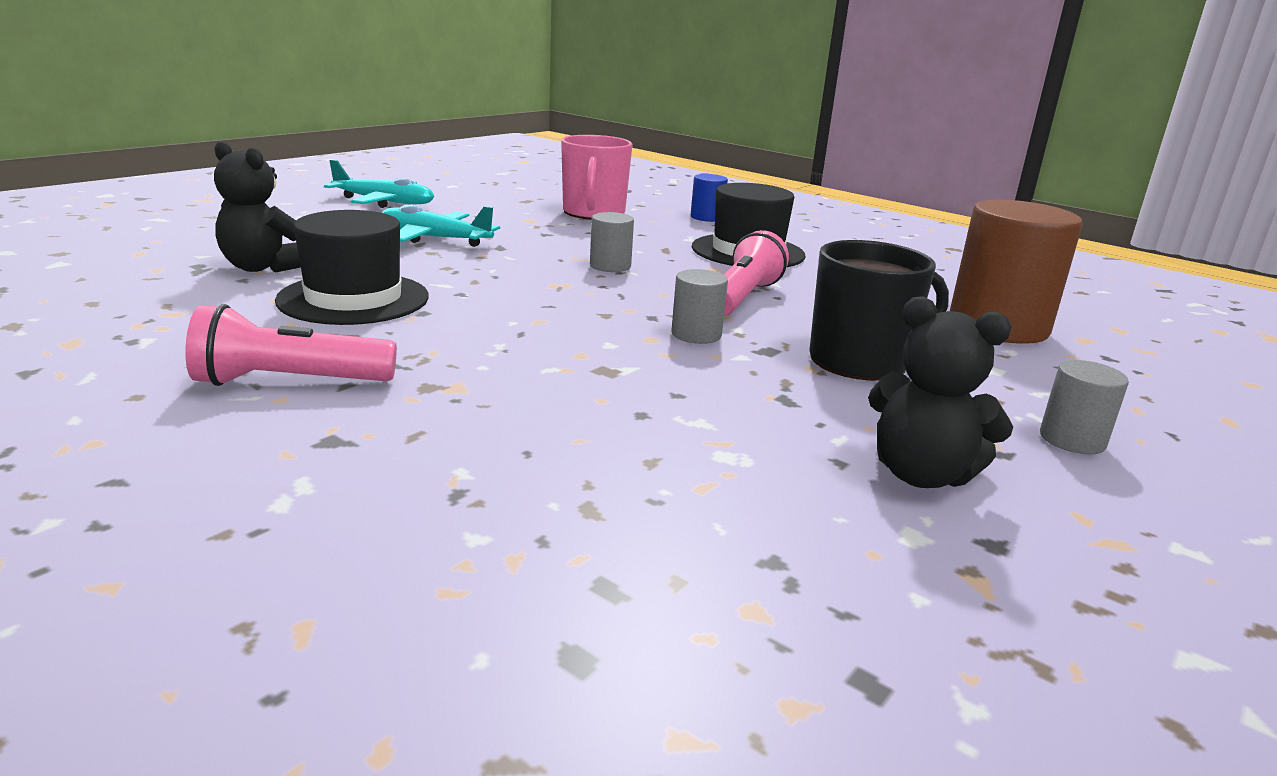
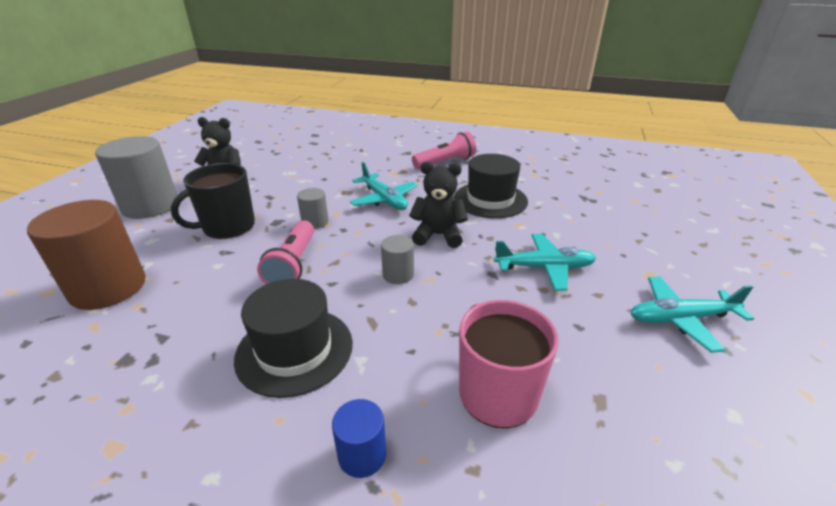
camera: 160 degrees right, 10 degrees up
(264, 267) = (565, 207): black teddy bear -> black teddy bear (438, 235)
(542, 340) = (384, 199): none -> turquoise plane
(1072, 440) = (150, 206): grey cylinder -> grey cylinder, size x2.09

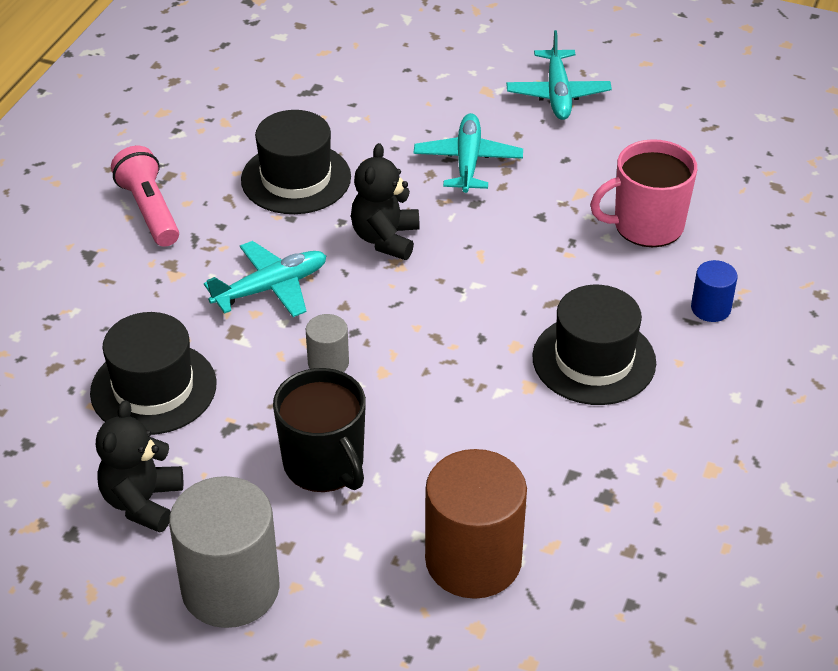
camera: 85 degrees left, 10 degrees up
(293, 265) = (438, 376): pink flashlight -> none
(305, 175) = (153, 388): none -> black hat
(398, 274) = (469, 279): grey cylinder -> none

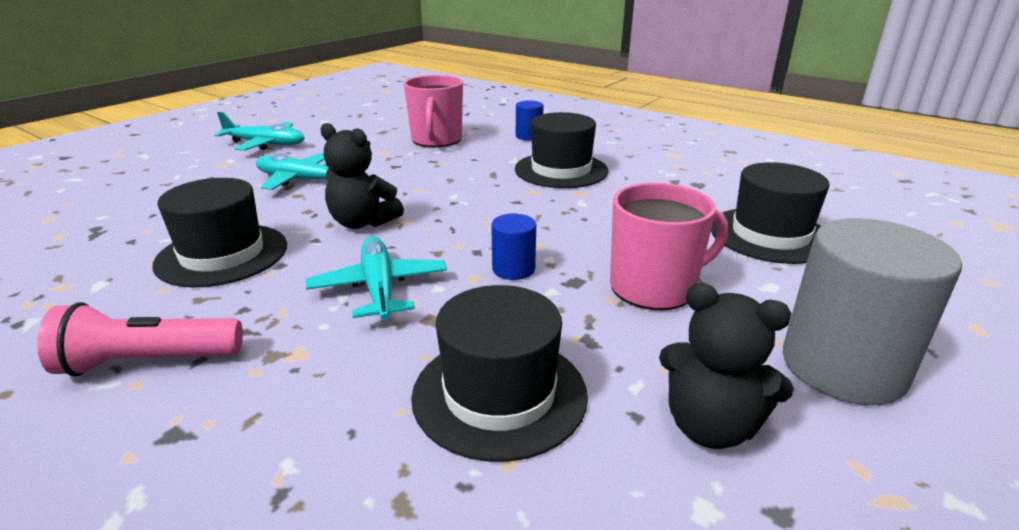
camera: 75 degrees left, 15 degrees down
(324, 464) = (654, 287): black mug -> pink mug
(328, 363) = (513, 269): grey cylinder -> blue cylinder
(473, 560) = (770, 235): brown cylinder -> black hat

